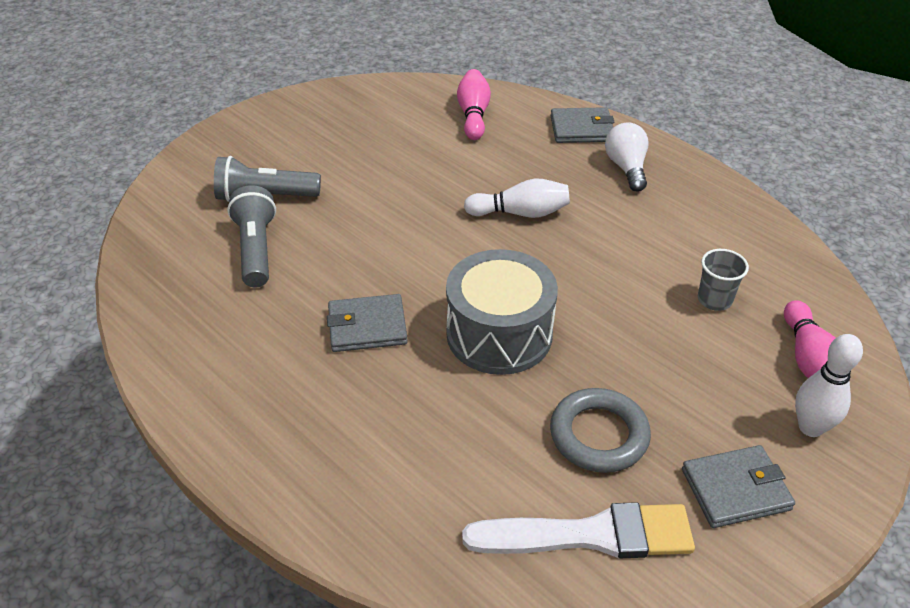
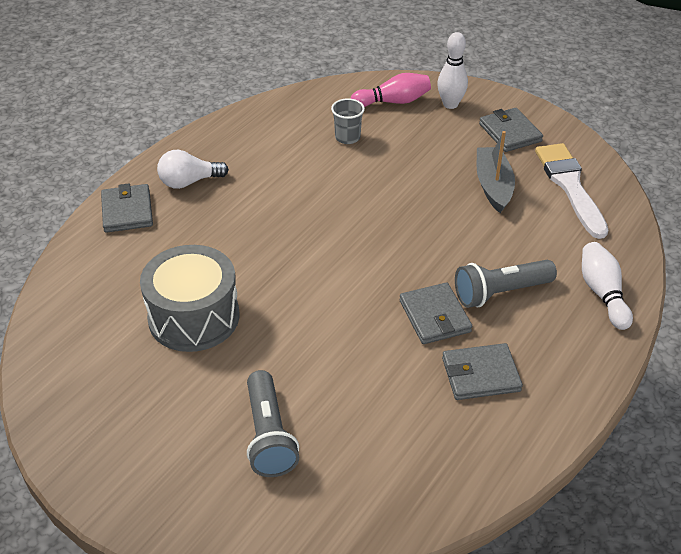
camera: 100 degrees left, 0 degrees up
(256, 249) = (357, 419): grey flashlight -> grey flashlight (500, 293)
(270, 348) = (480, 375): none -> grey wallet
(473, 115) = (102, 289): pink bowling pin -> none
(499, 334) = (417, 239): grey drum -> grey drum (194, 317)
(520, 213) = (264, 241): white bowling pin -> white bowling pin (602, 293)
(599, 435) = (493, 186): grey ring -> grey boat

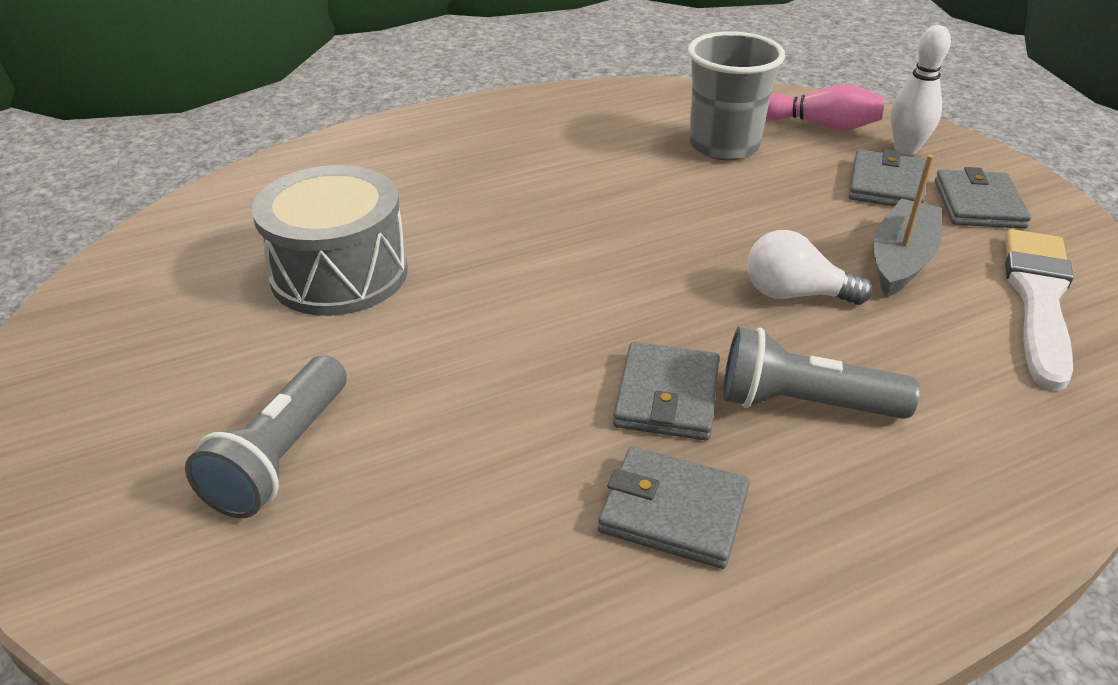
camera: 30 degrees right, 5 degrees down
(127, 211) = (381, 143): grey wallet -> grey wallet (886, 185)
(189, 182) = (480, 135): white light bulb -> white light bulb (795, 294)
(347, 137) = (724, 146): grey cup -> grey cup, size x1.86
(602, 293) = (997, 475): white bowling pin -> none

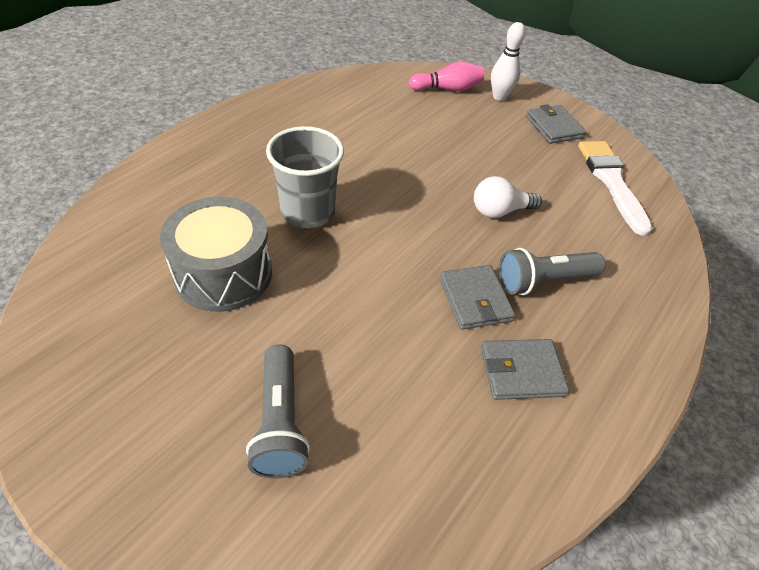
camera: 30 degrees left, 10 degrees up
(724, 146) = (402, 115): grey cup -> grey cup (307, 212)
(886, 185) = (503, 124): grey wallet -> none
(901, 260) = (537, 173): grey boat -> none

